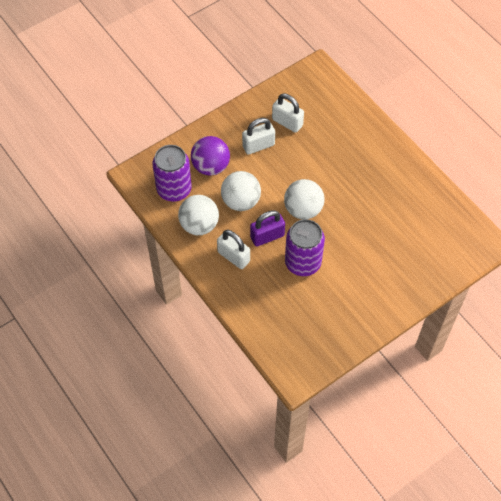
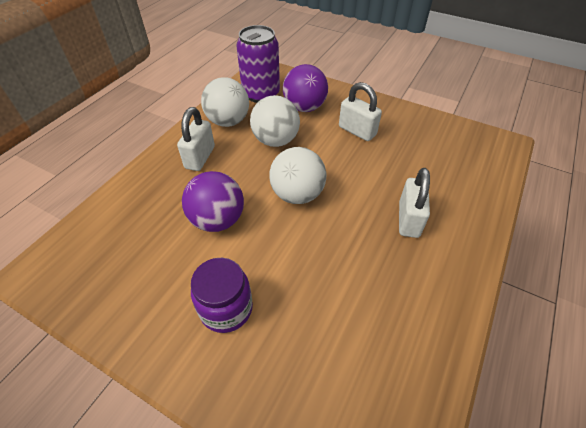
camera: 65 degrees right, 10 degrees down
(267, 236) = (240, 175): purple padlock -> none
(287, 122) = (407, 142): white padlock -> white padlock (408, 219)
(303, 263) = (218, 220): purple can -> purple ball
(371, 277) = (226, 309): none -> purple jar

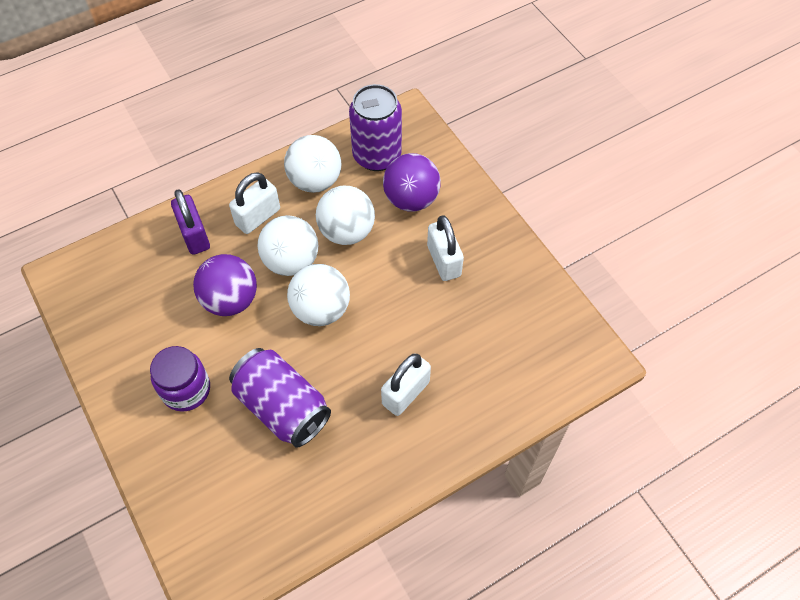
camera: 30 degrees right, 10 degrees up
(154, 189) = (194, 235): none -> purple padlock
(248, 174) = (291, 261): none -> white ball
(324, 278) = (282, 407): none -> purple can

